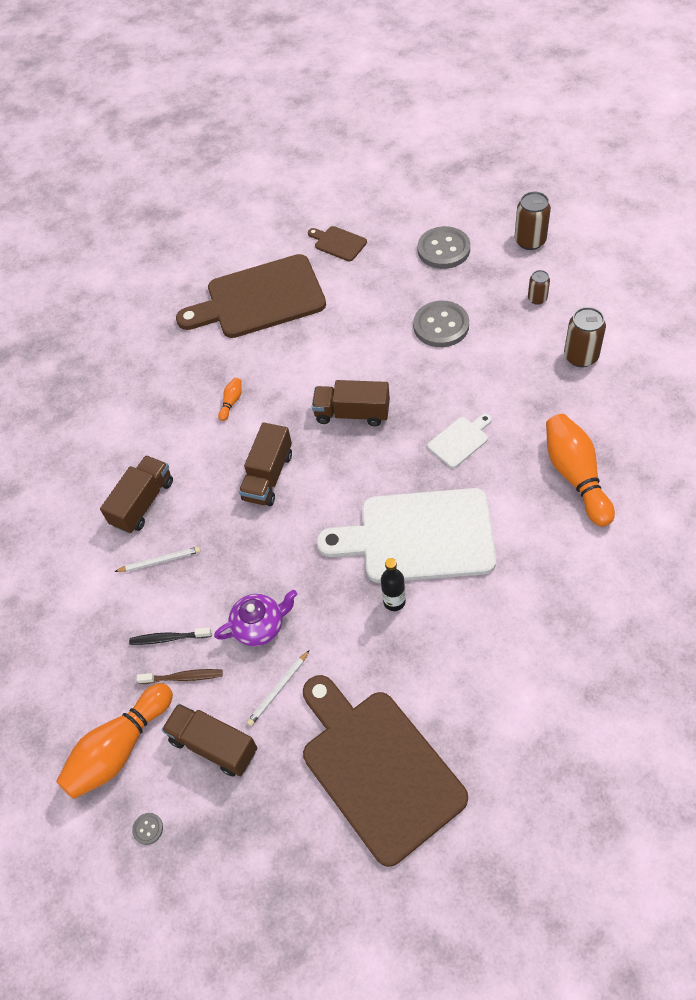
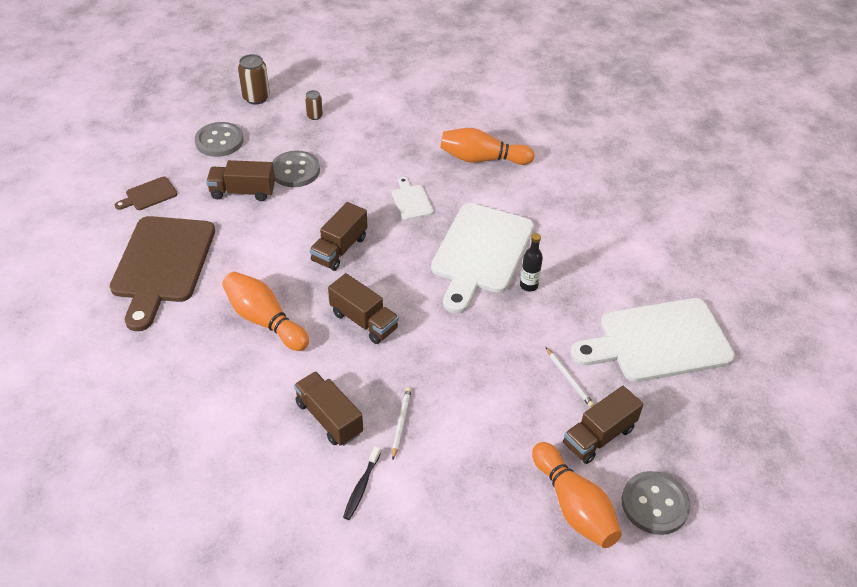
camera: 75 degrees left, 10 degrees down
(148, 829) = (654, 504): grey button -> grey button, size x2.45
(169, 638) = (484, 439): black toothbrush -> black toothbrush (361, 487)
(183, 677) = (527, 439): brown toothbrush -> none
(231, 402) = (265, 320): orange bowling pin -> orange bowling pin, size x2.35
(260, 626) = (506, 372): purple teapot -> none
(378, 768) = (658, 341): brown cutting board -> white cutting board
(384, 303) = (243, 192): none -> brown truck
(581, 356) = (384, 117): brown can -> none

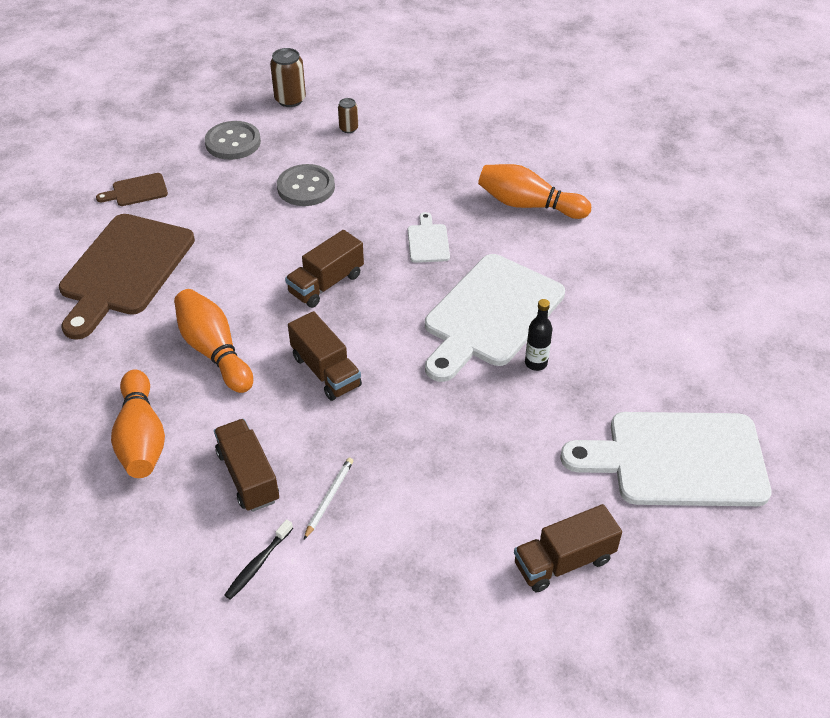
camera: 15 degrees right, 0 degrees up
(243, 192) = (239, 202): brown truck -> none
(569, 378) = (548, 484): white pencil -> none
(573, 505) = (503, 640): orange bowling pin -> orange bowling pin (141, 438)
(654, 504) = (607, 660): grey button -> none

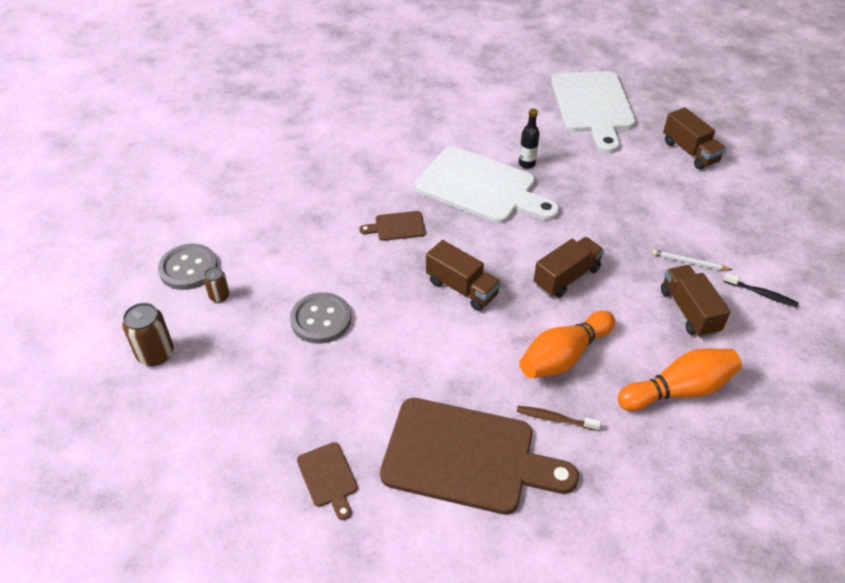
camera: 95 degrees left, 0 degrees up
(142, 333) = (555, 419): none -> brown toothbrush
(233, 142) = (237, 396): grey button -> grey button (188, 268)
(248, 476) = (689, 311): brown truck -> brown truck turned 105 degrees clockwise
(428, 241) = (397, 226): white cutting board -> brown cutting board
(528, 205) = (344, 169): orange bowling pin -> none

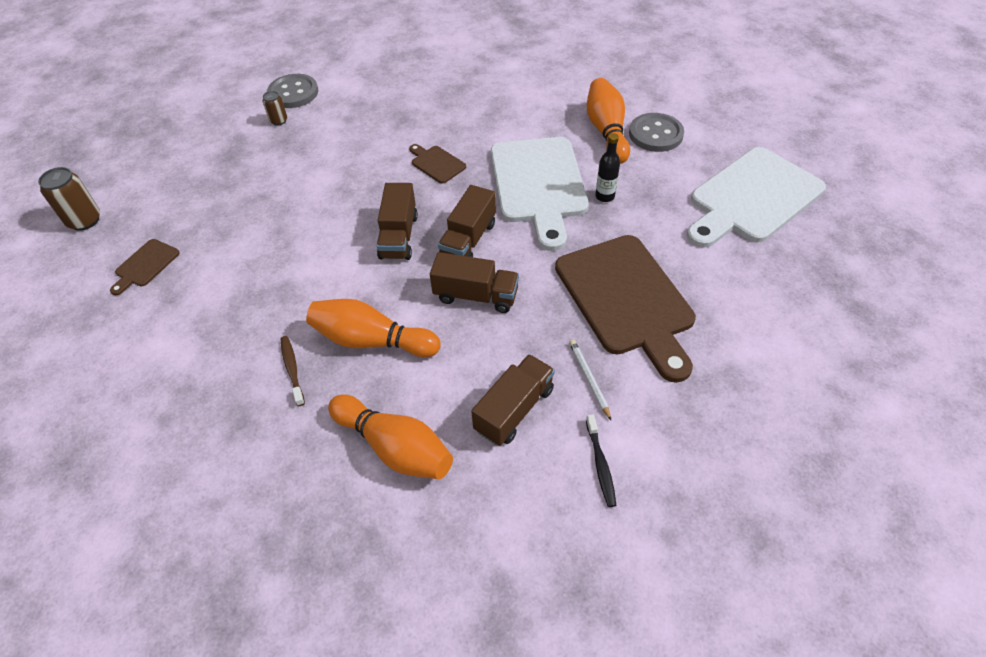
camera: 55 degrees right, 5 degrees up
(155, 354) = (203, 125): brown can -> brown can (84, 220)
(321, 319) = (296, 179): grey button -> grey button (655, 134)
(459, 126) = (606, 131): none -> orange bowling pin
(466, 457) = (213, 332): brown cutting board -> brown cutting board (627, 299)
(690, 152) = (773, 304): brown truck -> brown truck (468, 240)

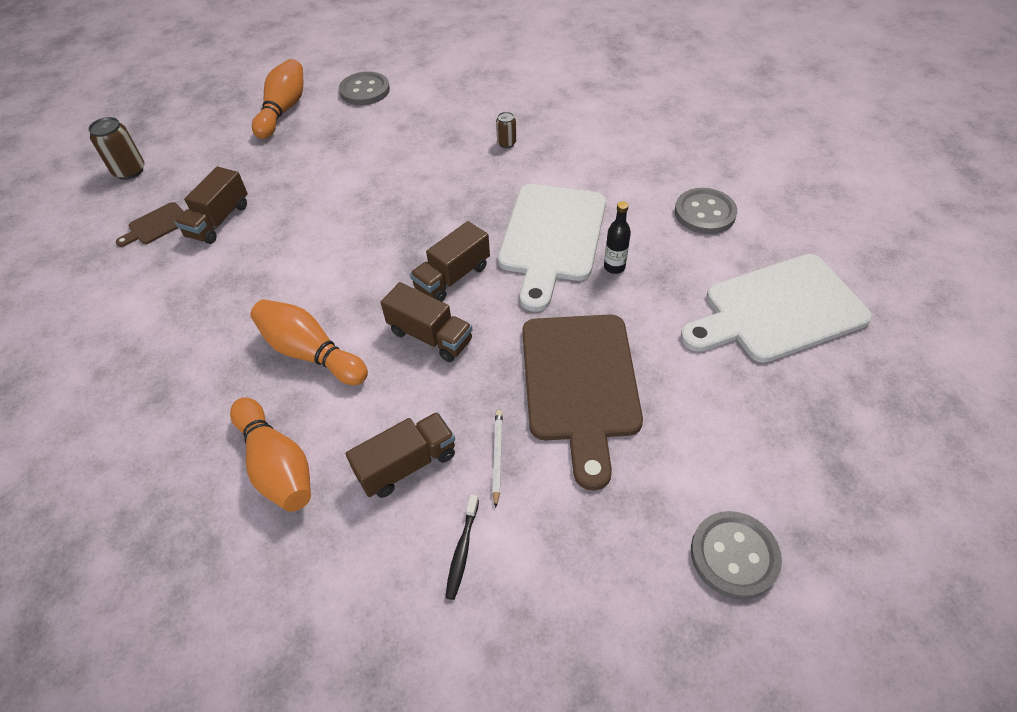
camera: 20 degrees right, 0 degrees up
(279, 121) = (338, 115): brown can -> brown can (506, 143)
(292, 369) = (227, 360): brown toothbrush -> none
(399, 236) = (388, 256): brown truck -> brown truck (218, 220)
(436, 163) = (461, 191): brown cutting board -> none
(606, 131) = (652, 198): orange bowling pin -> orange bowling pin (283, 110)
(815, 396) = (734, 555): none -> grey button

